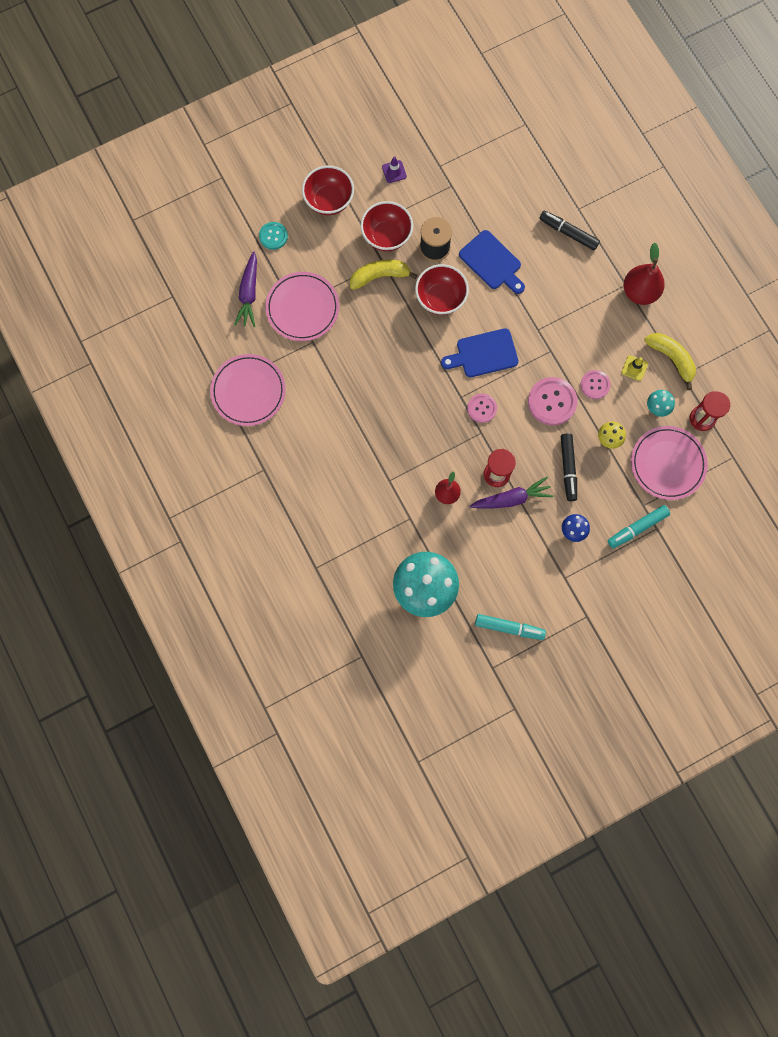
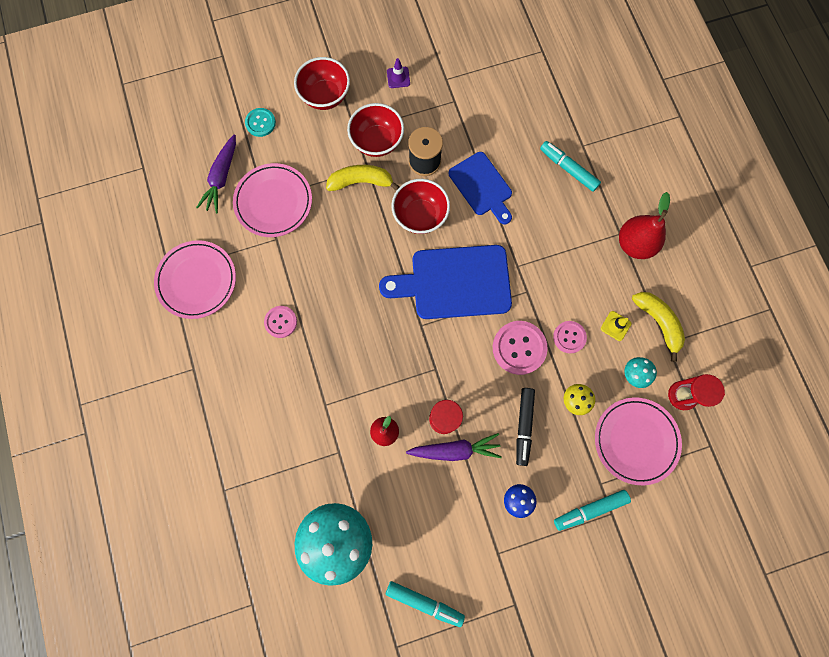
camera: 10 degrees right, 0 degrees up
(482, 408) = (441, 342): pink button -> pink button (281, 322)
(484, 354) = (455, 283): blue cutting board -> blue cutting board, size x1.58
(568, 233) = (568, 169): black marker -> turquoise marker

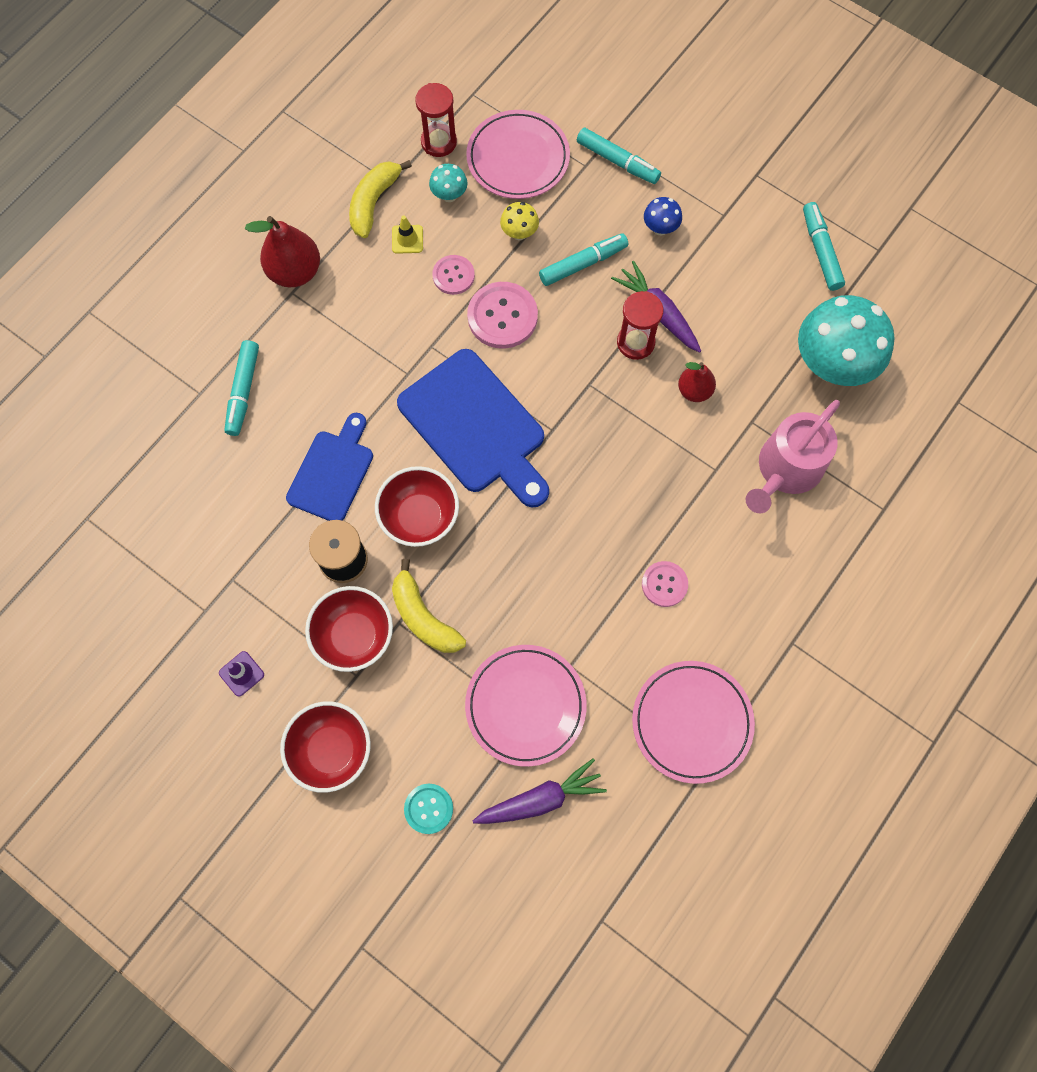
camera: 125 degrees left, 5 degrees down
(293, 448) = (786, 470): none -> pink watering can
(523, 426) = (583, 264): black marker -> turquoise marker

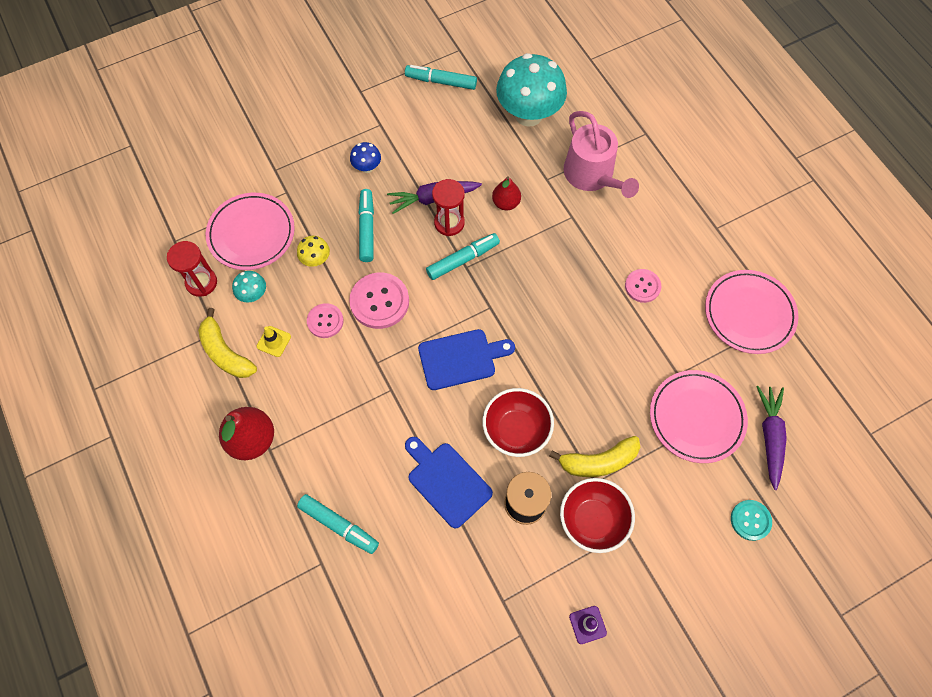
camera: 65 degrees left, 5 degrees down
(331, 750) = (679, 576): red bowl -> none
(476, 426) = (461, 358): blue cutting board -> blue cutting board, size x0.63
(617, 161) = (296, 170): turquoise marker -> turquoise marker (463, 259)

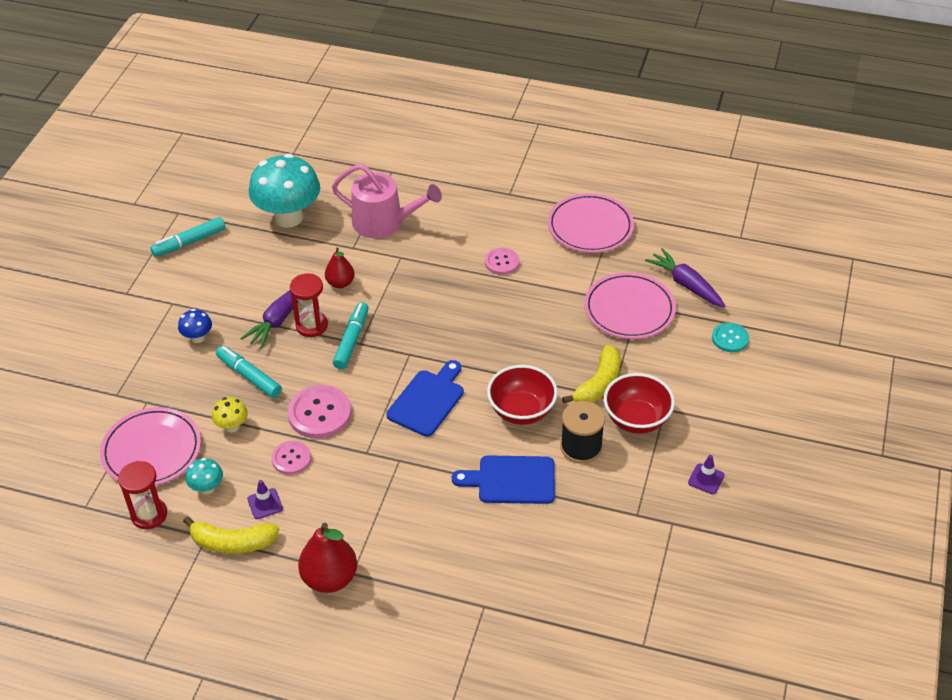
camera: 45 degrees left, 20 degrees down
(274, 341) = (265, 504): yellow traffic cone -> purple traffic cone
(339, 525) = (467, 572): turquoise marker -> none

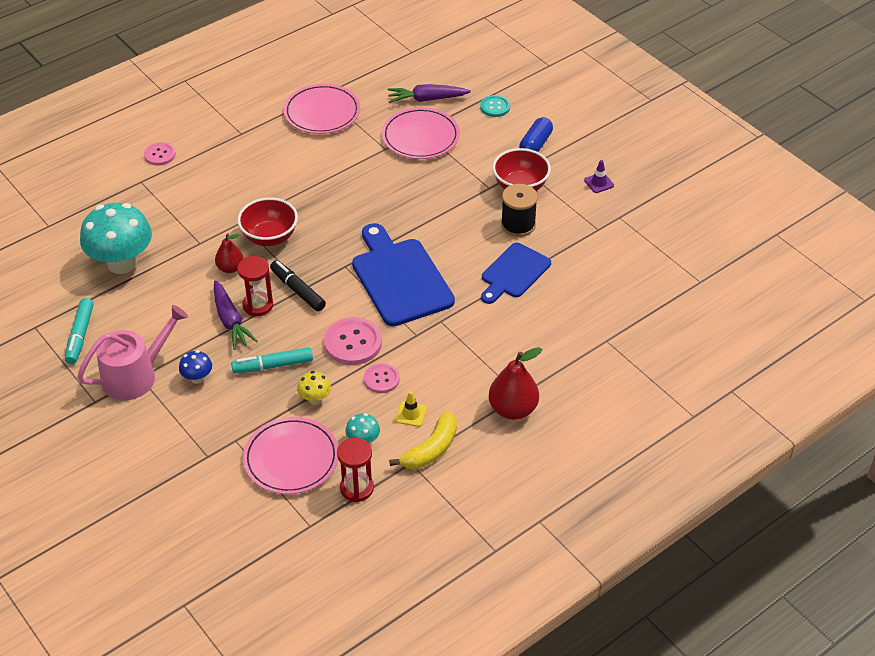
camera: 55 degrees left, 0 degrees up
(265, 504) = (411, 414): purple traffic cone -> yellow traffic cone
(352, 340) = (297, 290): turquoise marker -> black marker
(384, 222) = (192, 213): pink watering can -> pink watering can (135, 375)
(427, 400) = (399, 279): blue cutting board -> blue cutting board, size x1.58
(502, 262) = (306, 173): pink button -> pink button (160, 155)
(521, 411) = (458, 236): red bowl -> red bowl (269, 237)
(599, 384) = (471, 187): yellow banana -> none
(709, 398) = (535, 144): none -> blue capsule

